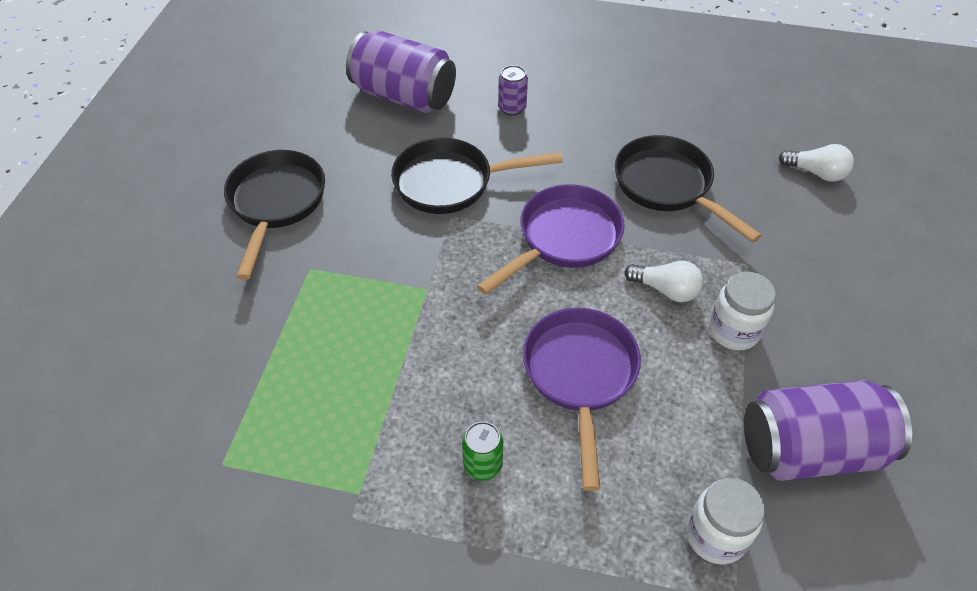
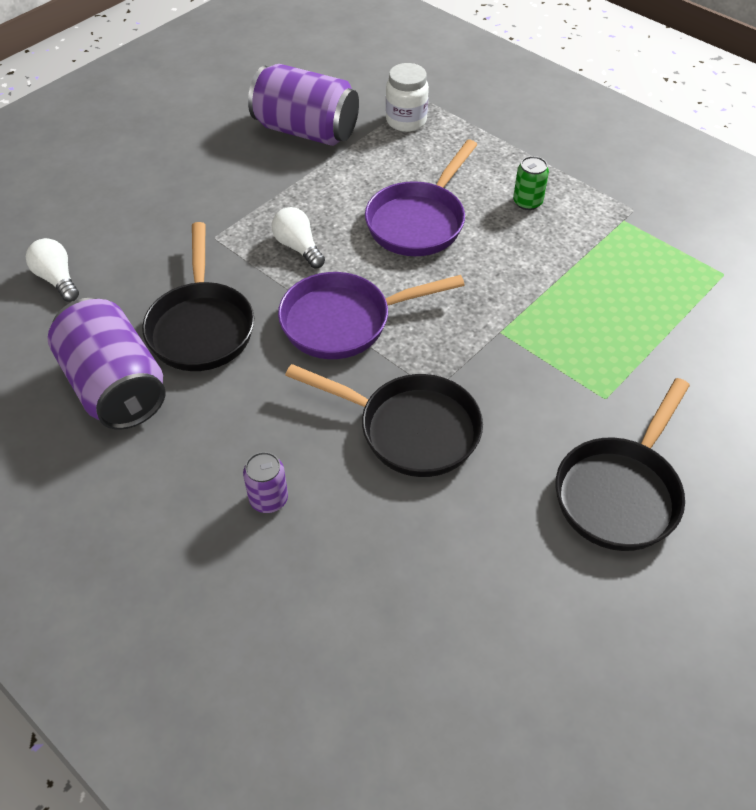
camera: 150 degrees left, 0 degrees up
(404, 96) = (388, 590): purple can -> purple can (115, 386)
(733, 331) = (278, 202): white jar -> none

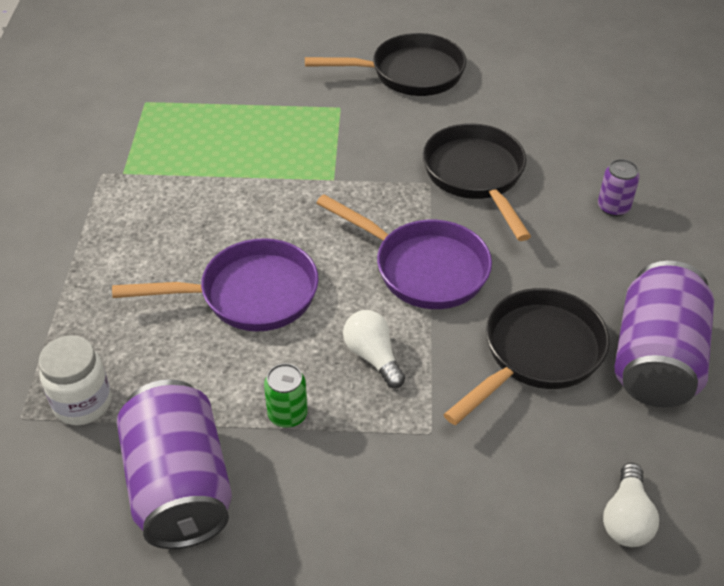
camera: 130 degrees left, 5 degrees down
(298, 247) = (373, 357): white light bulb -> white light bulb turned 135 degrees clockwise
(527, 202) = (150, 239): green can -> green can (287, 414)

